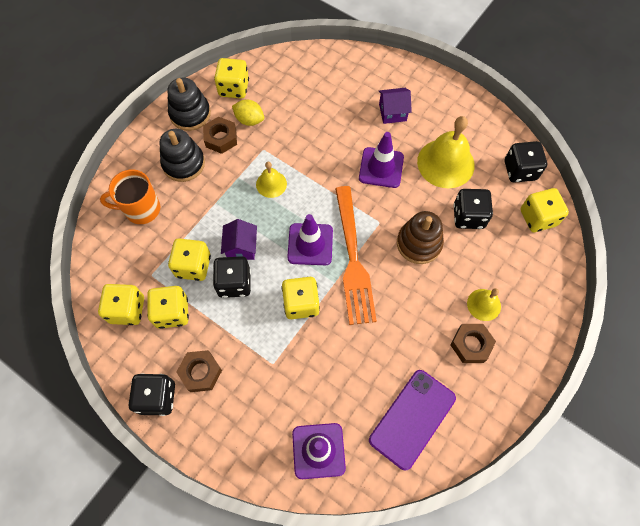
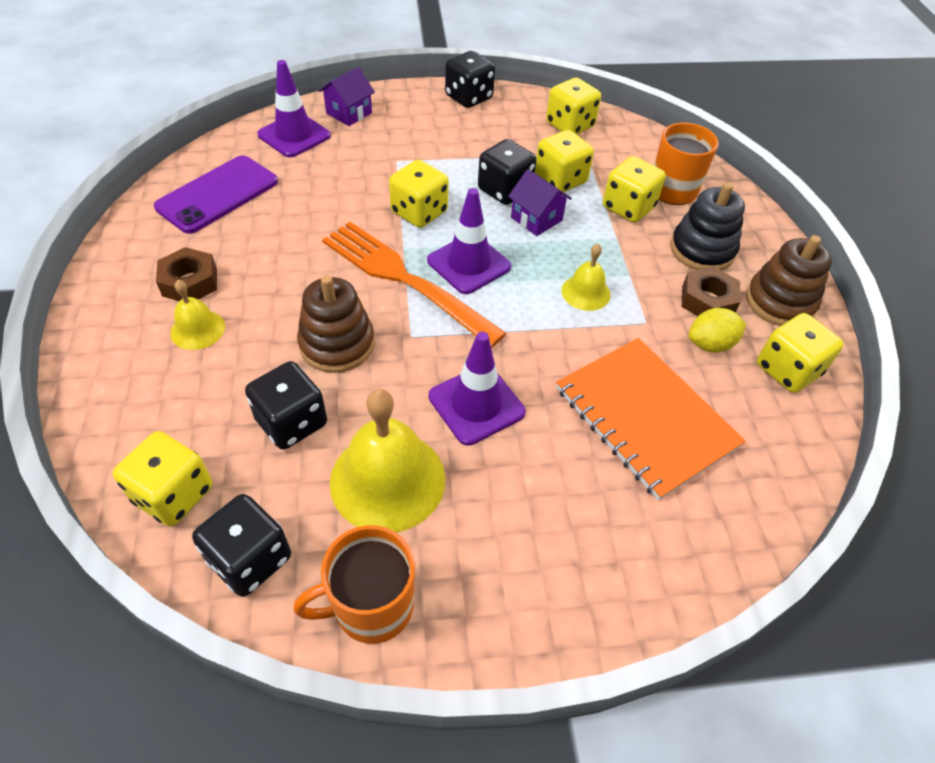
camera: 135 degrees right, 15 degrees down
(172, 312) = (530, 143): yellow dice -> yellow dice (628, 207)
(190, 114) = (780, 302): black stacking toy -> brown stacking toy
(200, 372) = (453, 125): brown nut -> none
(317, 113) = (645, 417): none -> orange notebook
(392, 112) = (546, 505): purple house -> purple house (349, 113)
(412, 418) = (218, 194): purple phone -> purple phone turned 45 degrees clockwise
(485, 125) = (371, 607): none -> orange mug

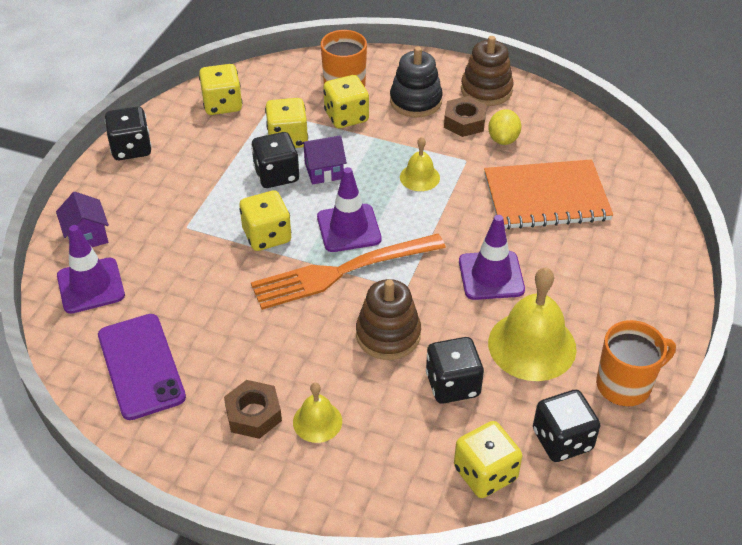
camera: 60 degrees left, 5 degrees down
(371, 607) = (625, 385): orange mug -> orange mug turned 120 degrees counterclockwise
(787, 370) = (543, 116): yellow dice -> none

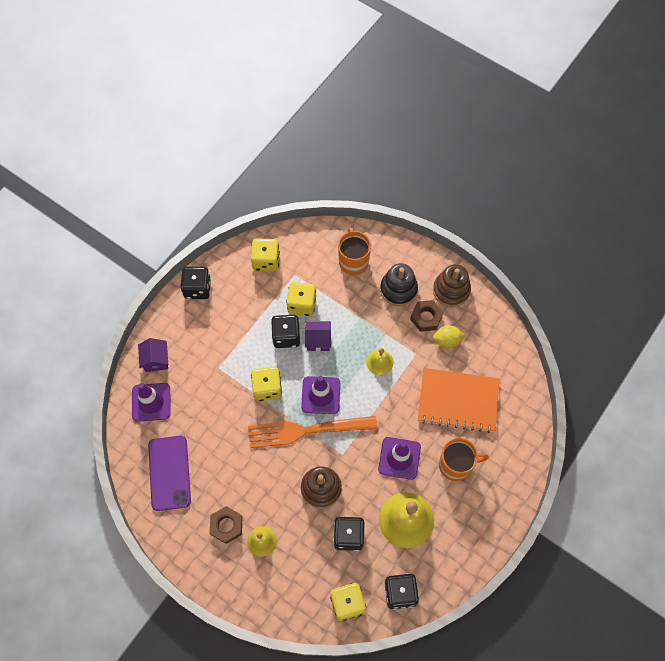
camera: 15 degrees right, 20 degrees up
(346, 117) = (346, 293): yellow dice -> none
(503, 139) = (447, 341): yellow lemon -> yellow lemon turned 60 degrees clockwise
(625, 385) = (452, 564): orange mug -> orange mug (456, 465)

